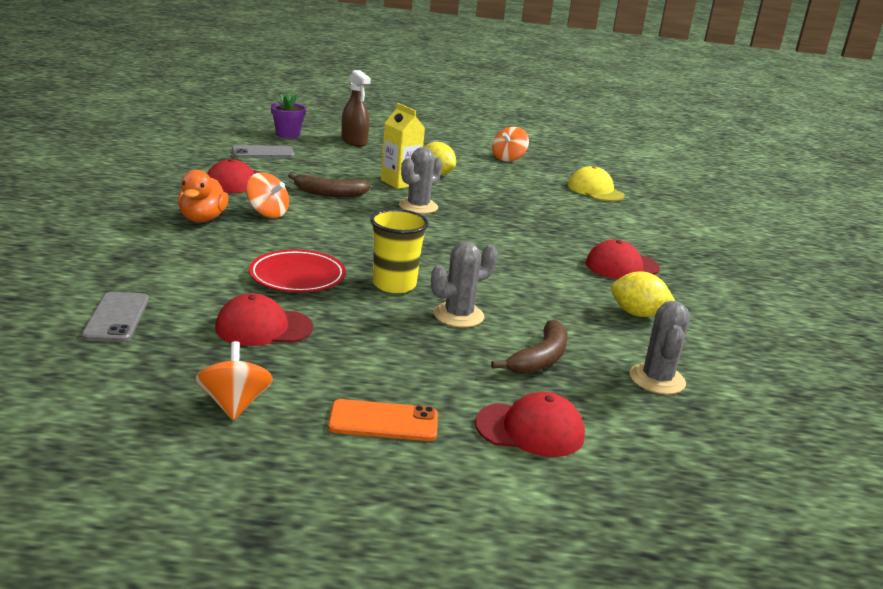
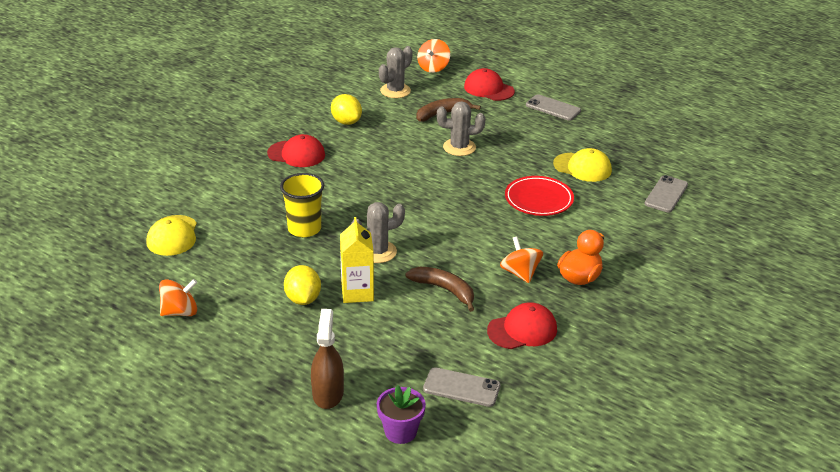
camera: 145 degrees left, 10 degrees up
(234, 404) = (618, 131): orange spinning top -> orange spinning top (433, 68)
(263, 327) = (582, 167): red cap -> yellow cap
(383, 421) = (553, 108): orange phone -> grey phone
(394, 285) = (478, 177): yellow cup -> yellow cup (304, 229)

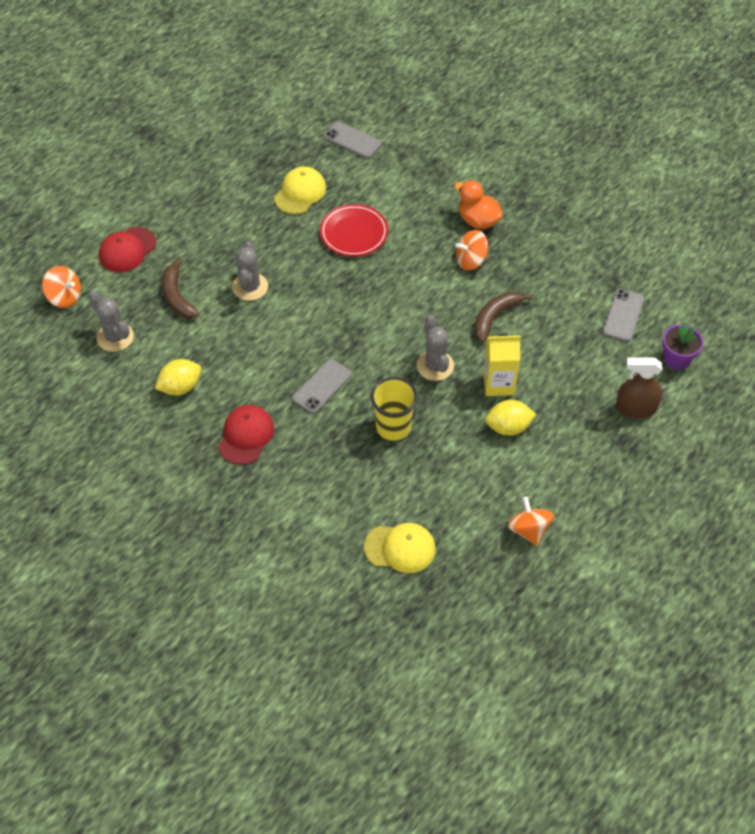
camera: 85 degrees left, 20 degrees up
(522, 330) = (549, 268): red cap -> none
(553, 108) = (179, 200): grey phone -> grey phone (322, 386)

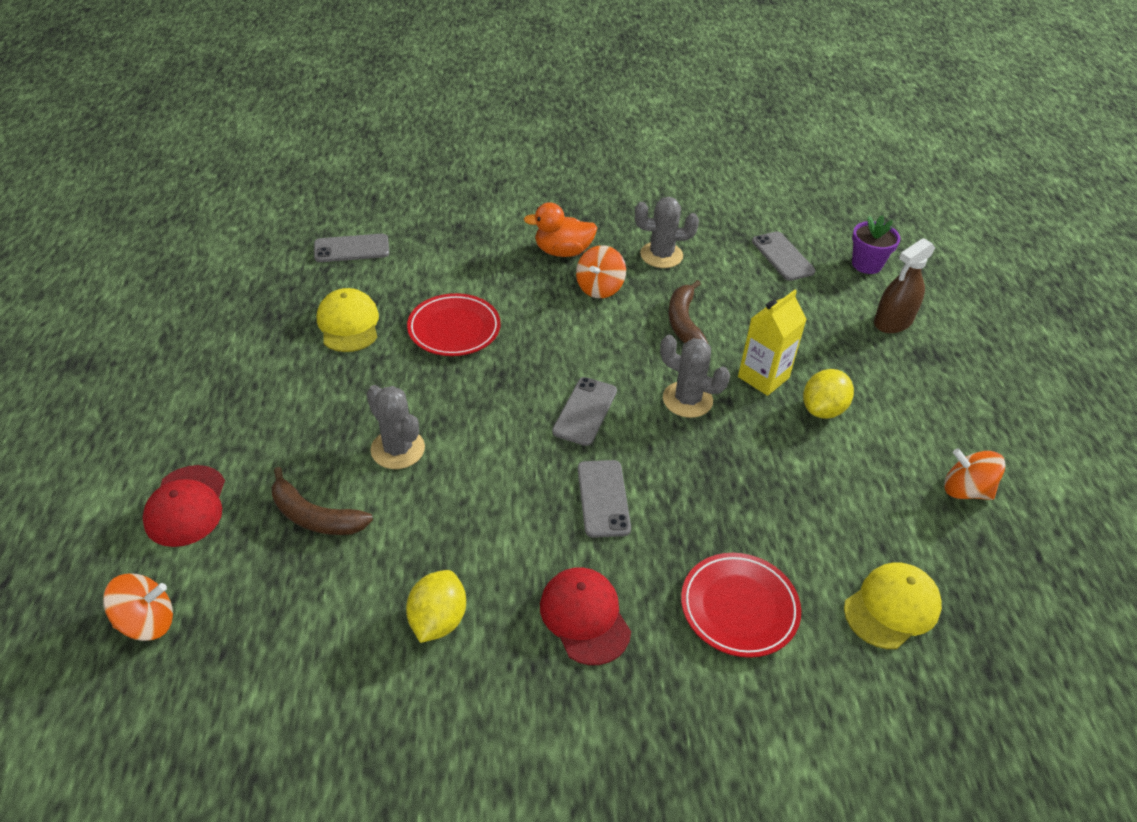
camera: 45 degrees left, 10 degrees down
(115, 337) = (279, 622): grey cactus -> grey cactus (661, 255)
(323, 488) = (739, 607): none -> red plate
(369, 332) = (585, 411): none -> grey phone
(393, 427) = (724, 486): yellow cup -> none

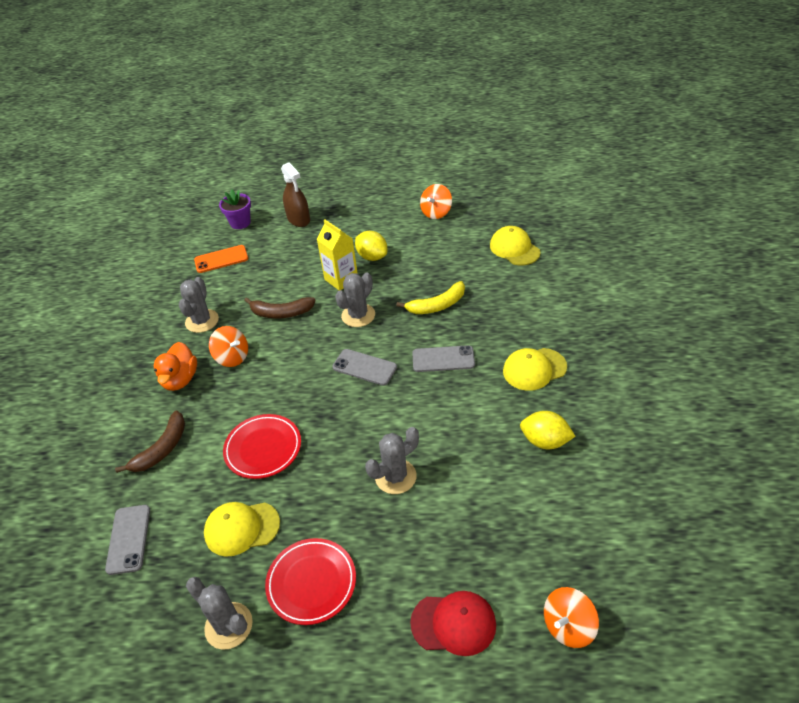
camera: 80 degrees left, 0 degrees up
(147, 622) = (568, 626): orange spinning top -> orange spinning top turned 120 degrees counterclockwise
(238, 328) = (228, 626): none -> grey cactus
(315, 516) = (462, 524): brown banana -> brown banana (162, 449)
(585, 617) = (534, 369): red cap -> yellow cap
(720, 491) = (437, 305): none -> yellow banana
(739, 607) = (520, 304): red plate -> red plate (311, 583)
(782, 256) = (221, 259): grey phone -> orange phone

